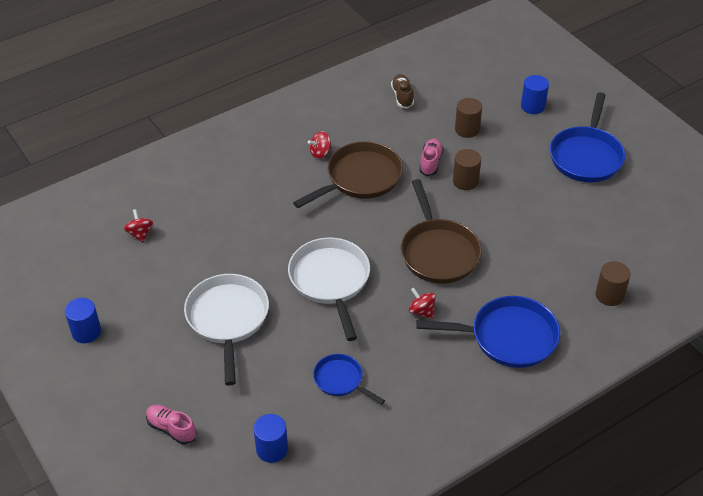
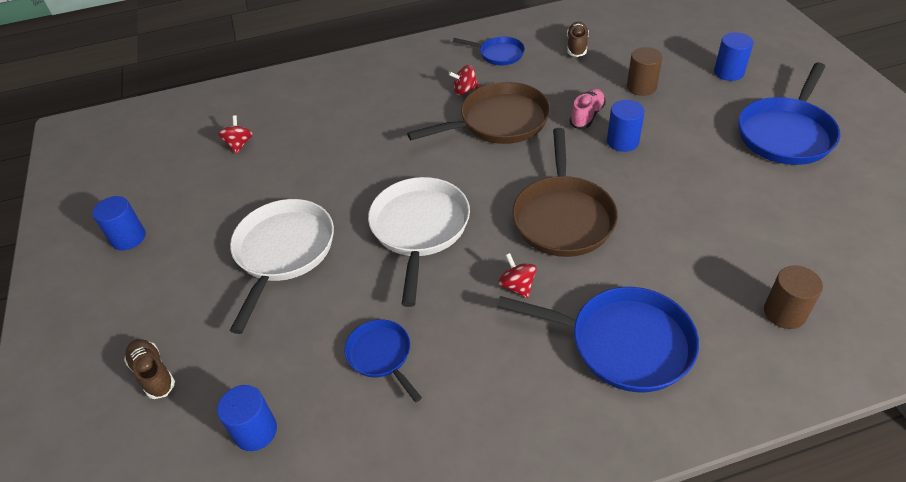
camera: 20 degrees right, 0 degrees up
(171, 429) = (153, 374): pink shoe -> brown shoe
(337, 113) = (498, 54): none -> blue pan
(465, 181) = (622, 141): brown cylinder -> blue cylinder

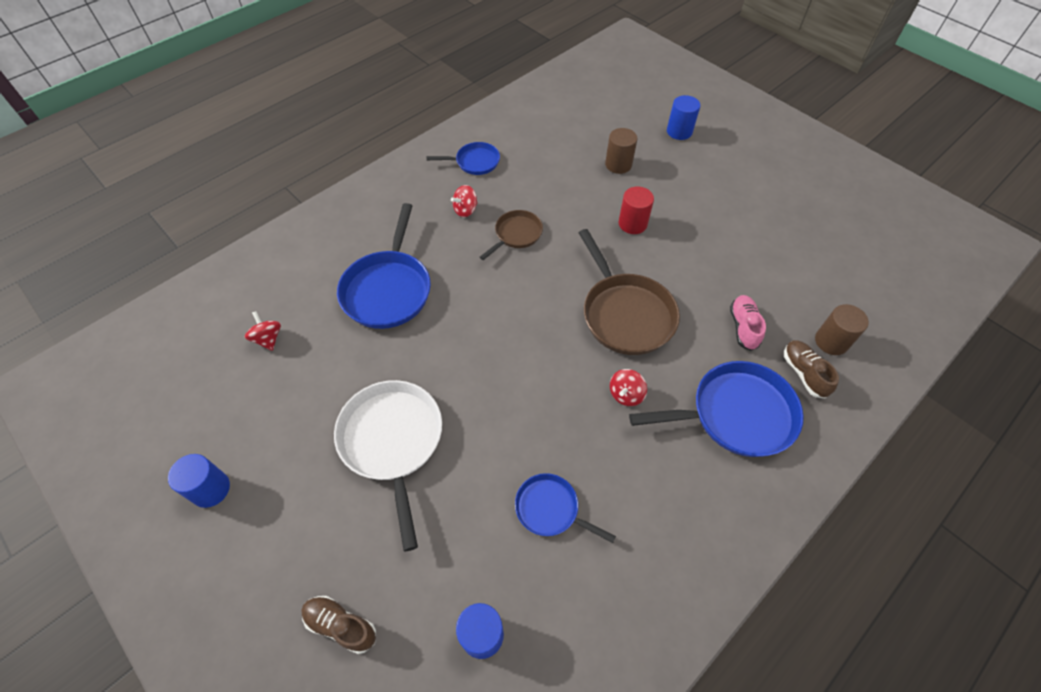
camera: 30 degrees left, 10 degrees up
(420, 229) = (509, 369): white pan -> none
(499, 122) = (516, 234): brown pan -> brown pan, size x0.56
(517, 286) = (626, 394): red spinning top -> red spinning top turned 90 degrees counterclockwise
(577, 46) = (541, 136): brown shoe -> brown shoe (803, 373)
(587, 116) = (589, 206): pink shoe -> pink shoe (743, 327)
(622, 141) = (632, 223): blue cylinder -> red cylinder
(786, 133) = (751, 179): blue pan -> blue pan (388, 289)

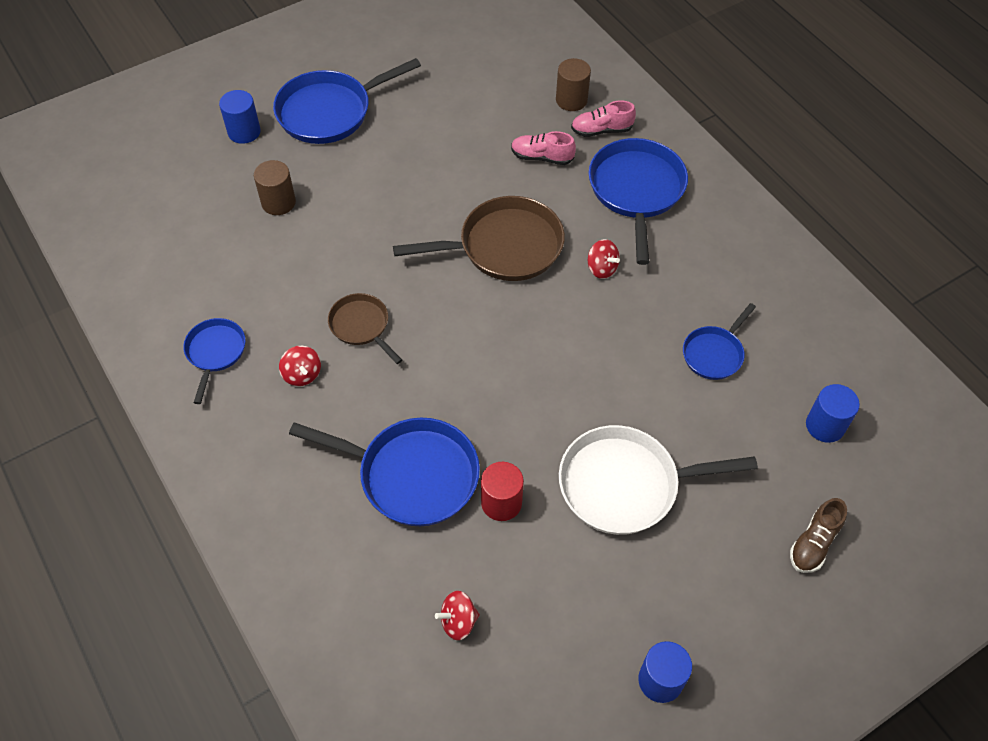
camera: 80 degrees left, 0 degrees up
(632, 223) = (379, 211): red cylinder -> red cylinder (501, 502)
(724, 173) = (329, 111): none -> blue pan
(803, 373) = (601, 130): brown shoe -> pink shoe

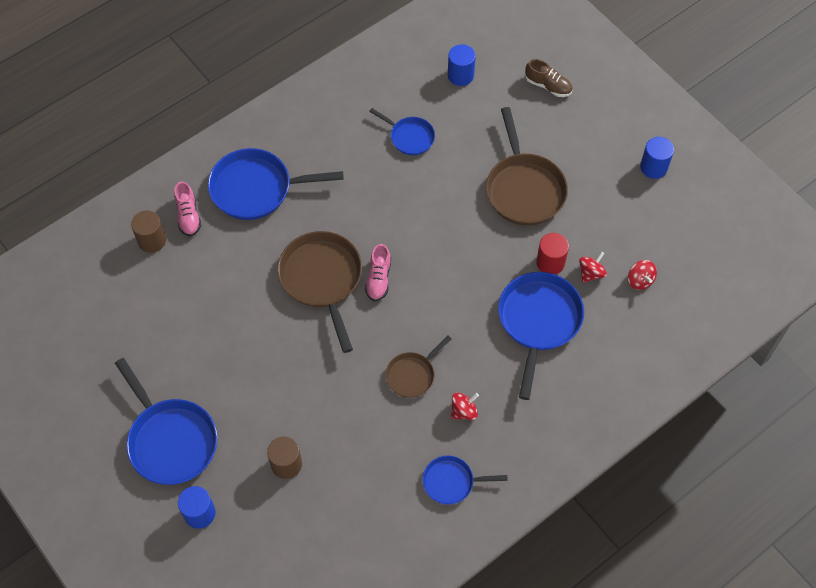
camera: 95 degrees left, 5 degrees up
(542, 157) = (222, 259): pink shoe -> pink shoe (378, 279)
(601, 268) = (338, 210): red spinning top -> red spinning top (591, 273)
(625, 484) = (524, 189): white pan -> brown pan

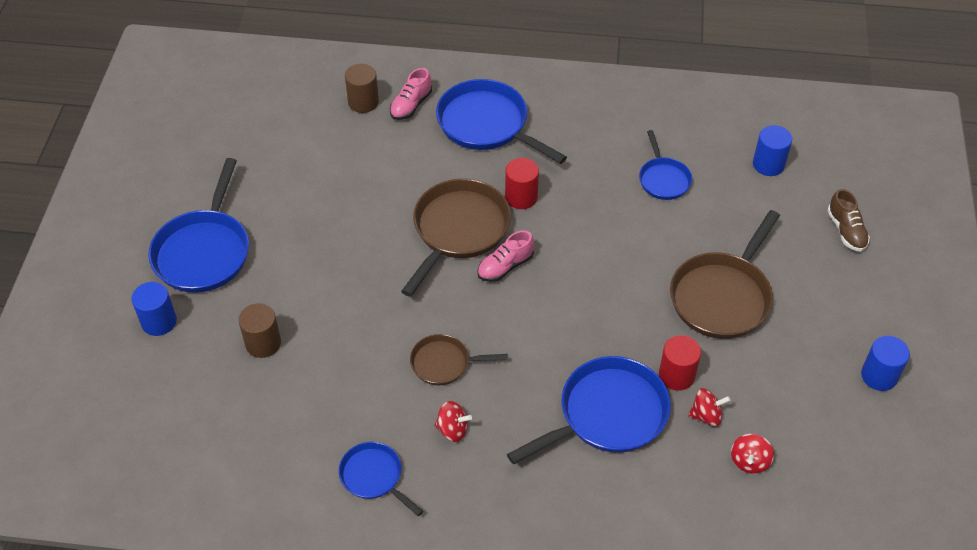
camera: 45 degrees right, 10 degrees down
(336, 223) = (521, 197): none -> red cylinder

